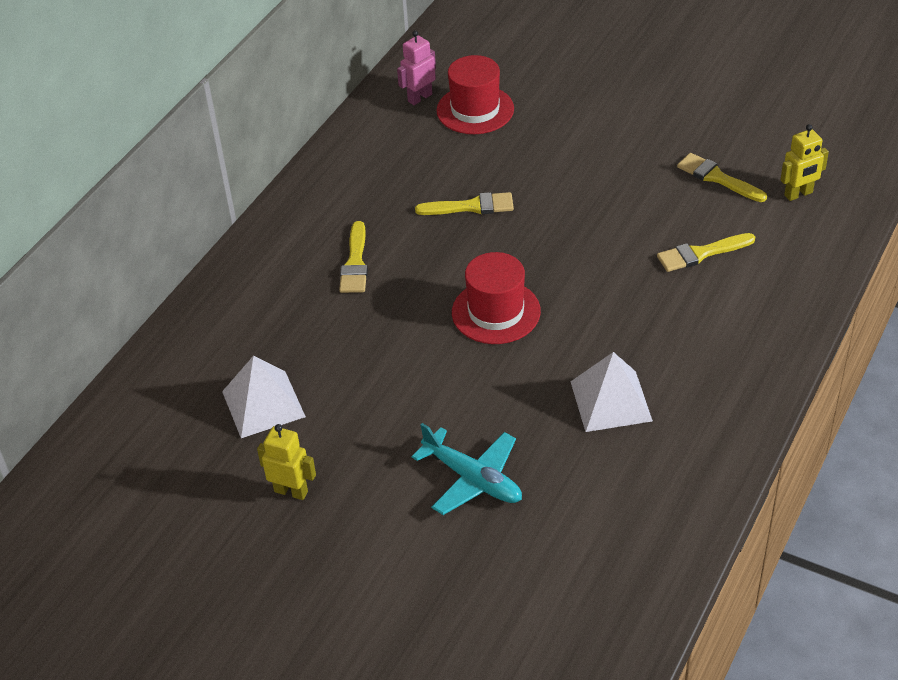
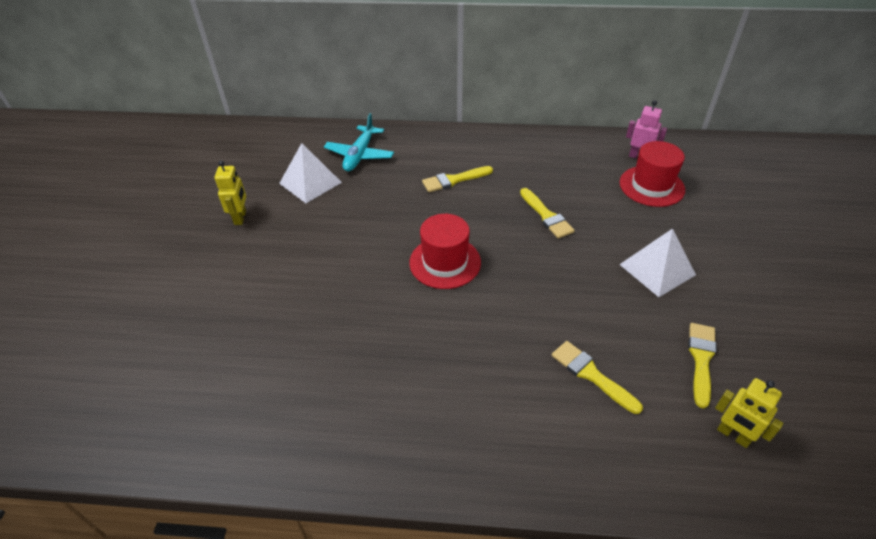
camera: 65 degrees right, 0 degrees up
(473, 479) = (273, 301): turquoise plane -> turquoise plane (360, 155)
(611, 401) = (381, 360): white pyramid -> white pyramid (657, 269)

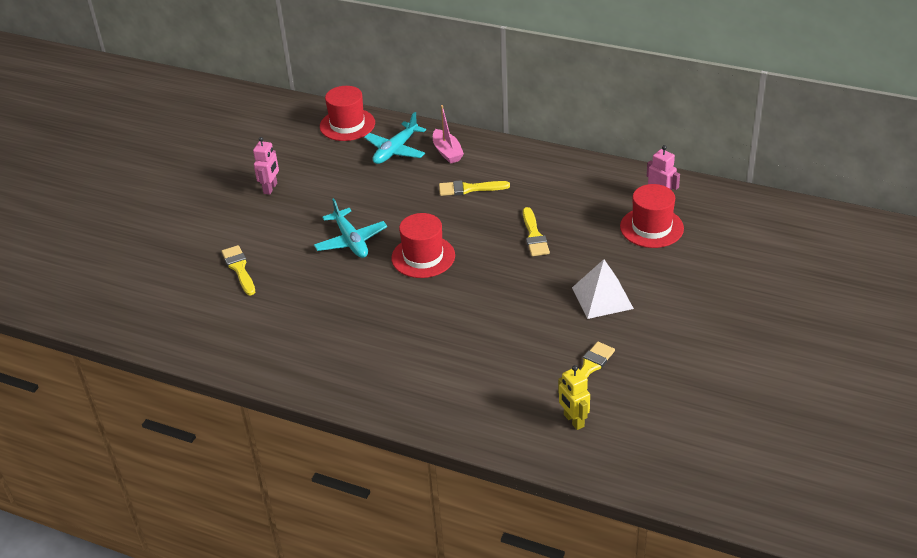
camera: 20 degrees right, 5 degrees down
(240, 217) = (270, 188): yellow robot -> pink robot
(299, 138) = (347, 125): none -> red hat
(310, 183) = (340, 168): white pyramid -> none
(356, 260) = (351, 241): none -> turquoise plane
(412, 148) = (447, 152): none -> pink boat
(591, 375) = (492, 360): yellow brush -> yellow brush (239, 269)

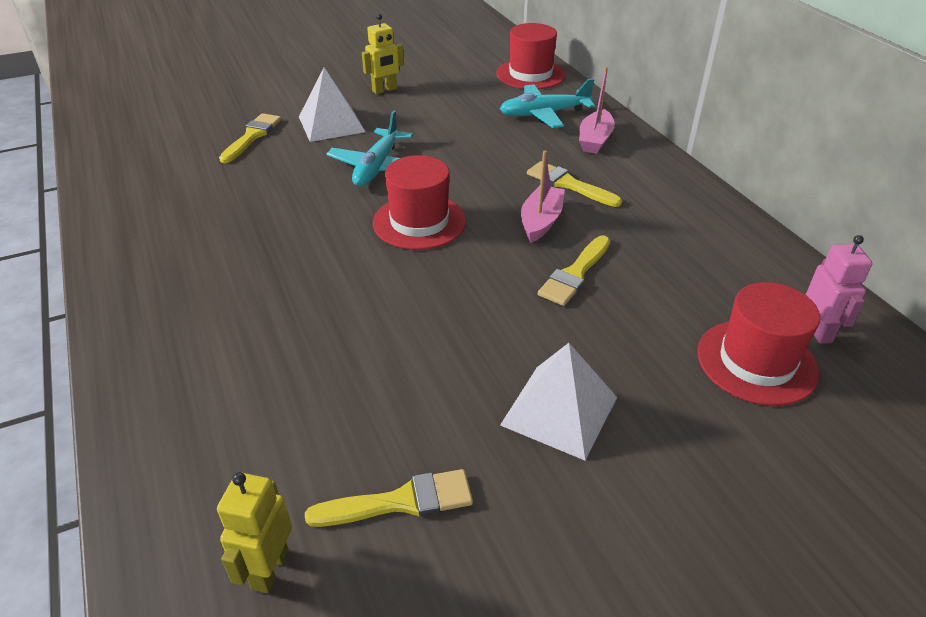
camera: 40 degrees right, 0 degrees up
(270, 188) = (384, 90): pink robot -> yellow robot
(276, 231) = (331, 124): none -> white pyramid
(483, 218) = (541, 221): none -> pink boat

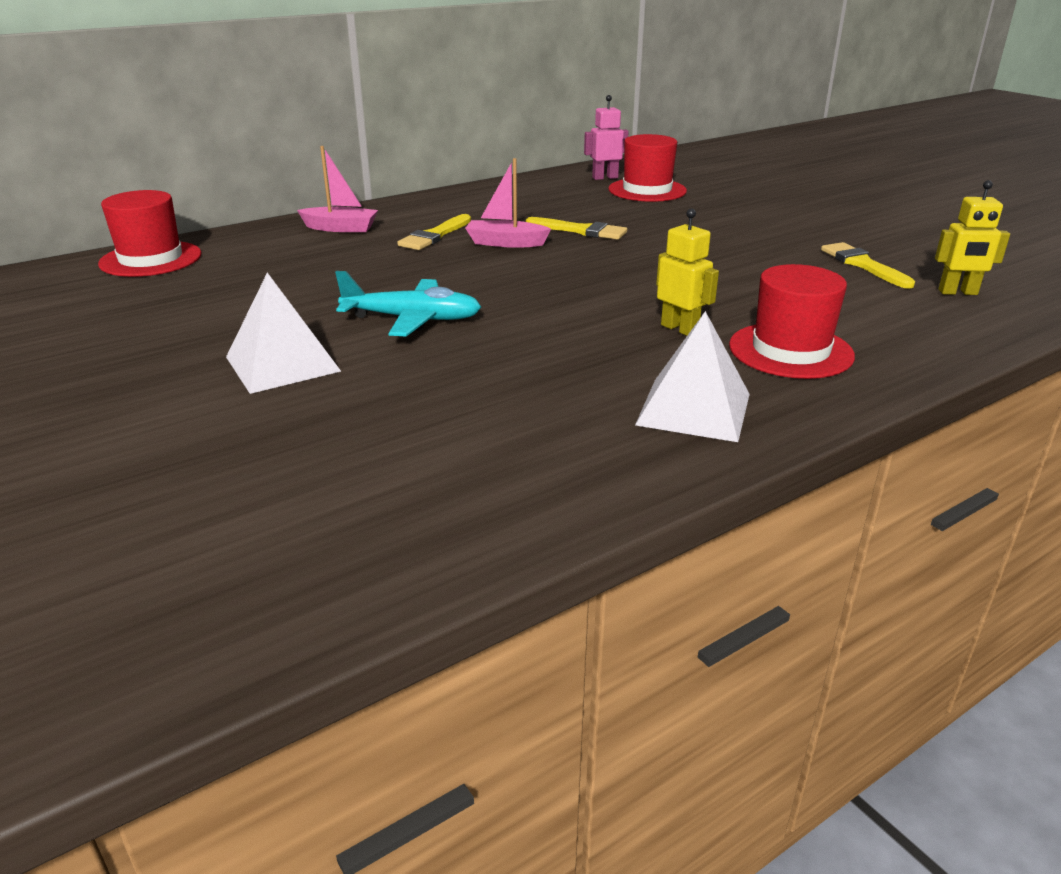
camera: 100 degrees left, 10 degrees down
(252, 136) = (321, 420): yellow brush -> none
(384, 90) = (166, 340): yellow robot -> yellow robot (680, 329)
(419, 222) = (527, 288): red hat -> red hat (790, 350)
(544, 114) = (273, 249): turquoise plane -> none
(559, 411) = (739, 231): white pyramid -> white pyramid (694, 409)

